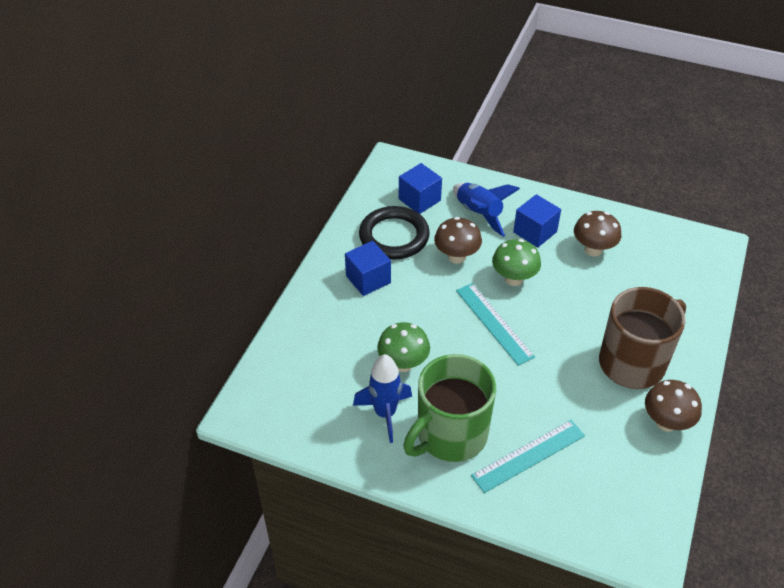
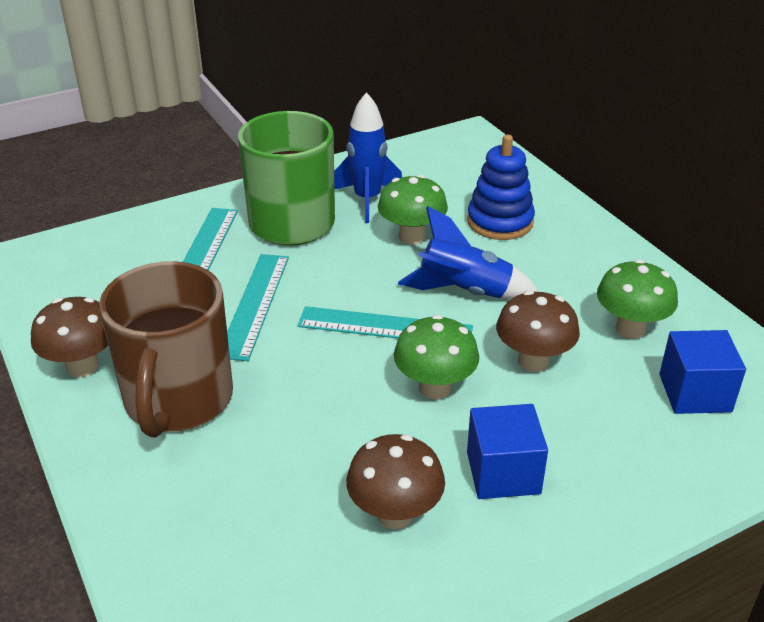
camera: 130 degrees right, 10 degrees down
(345, 333) = (500, 222): none -> blue stacking toy
(368, 279) = (568, 272): blue cube -> none
(394, 236) = (630, 328): black ring -> green mushroom
(479, 214) = (604, 436): blue rocket -> blue rocket (464, 292)
(540, 389) = (255, 305): none -> turquoise ruler

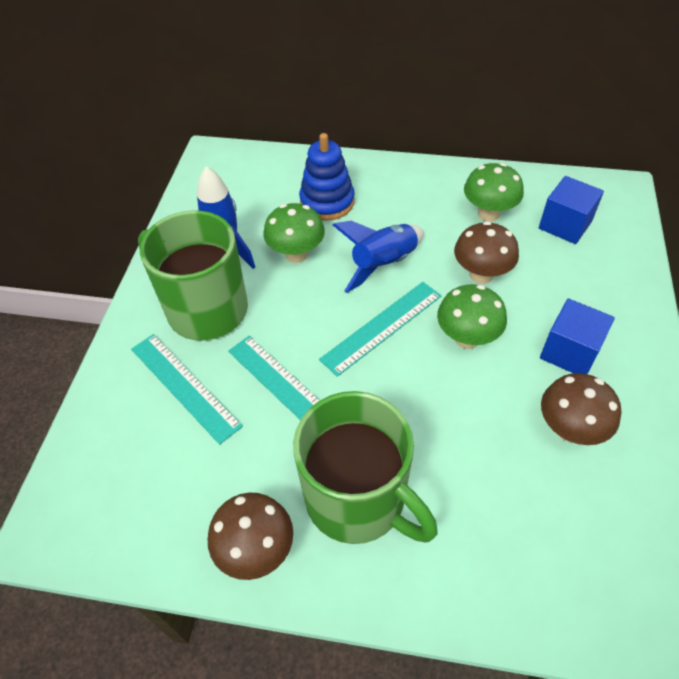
camera: 50 degrees left, 15 degrees up
(178, 401) = (358, 499): brown mug -> green mug

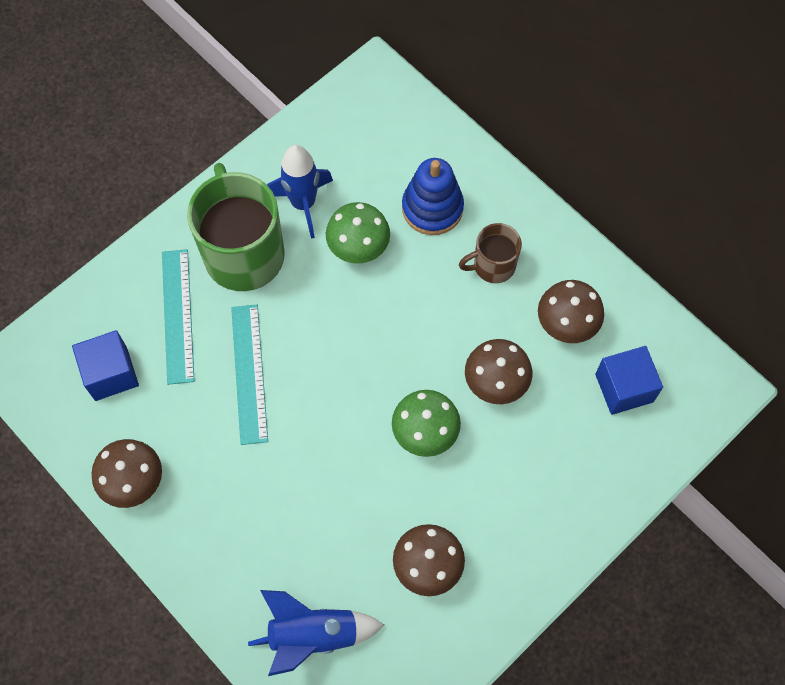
camera: 35 degrees right, 15 degrees up
(358, 499) = (228, 499): green mug -> none
(382, 327) = (367, 373): turquoise ruler -> none
(384, 264) = (422, 312): blue rocket -> blue rocket (313, 635)
(403, 210) = (492, 265): none -> brown mug
(488, 213) = (566, 325): green mushroom -> brown mushroom
(570, 352) = (495, 507): blue cube -> blue cube (111, 373)

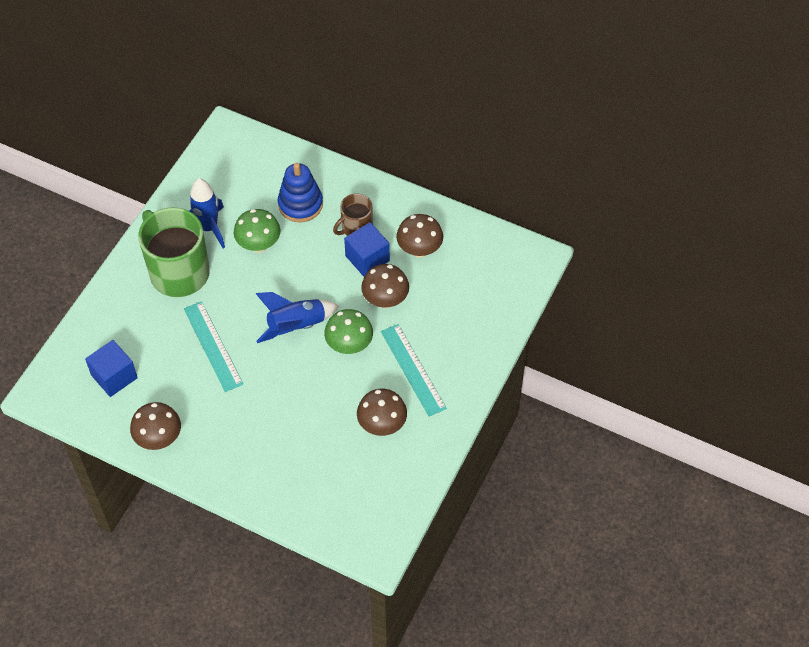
camera: 20 degrees left, 10 degrees down
(178, 315) = (147, 325): turquoise ruler -> turquoise ruler (413, 369)
(313, 635) = (321, 491): blue rocket -> blue rocket (296, 326)
(624, 388) = (472, 276): blue cube -> blue cube (367, 258)

